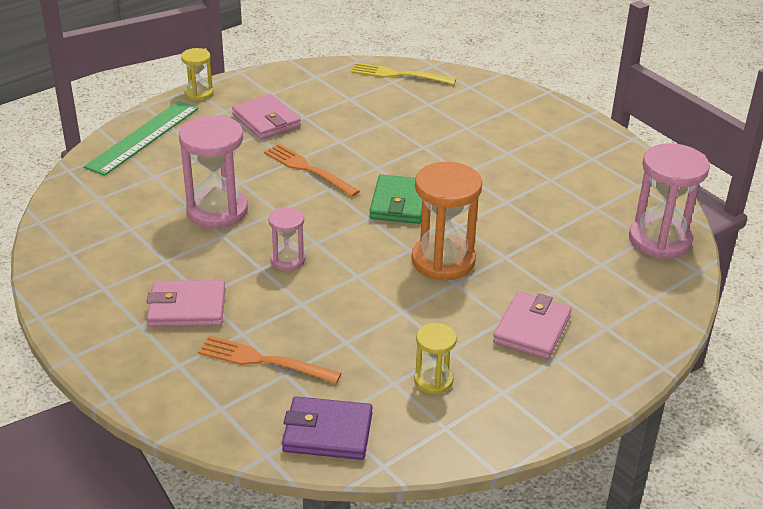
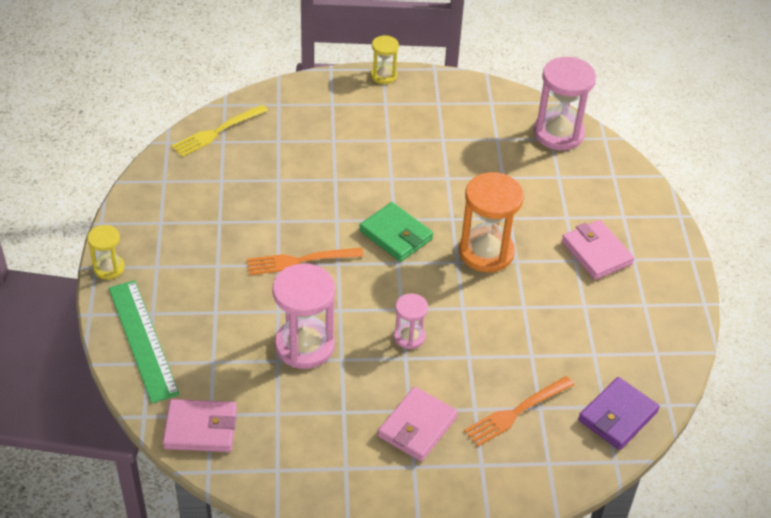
camera: 55 degrees left, 10 degrees up
(266, 120) = (201, 248): pink wallet -> pink wallet (200, 428)
(433, 380) = (608, 332): yellow hourglass -> yellow hourglass (383, 75)

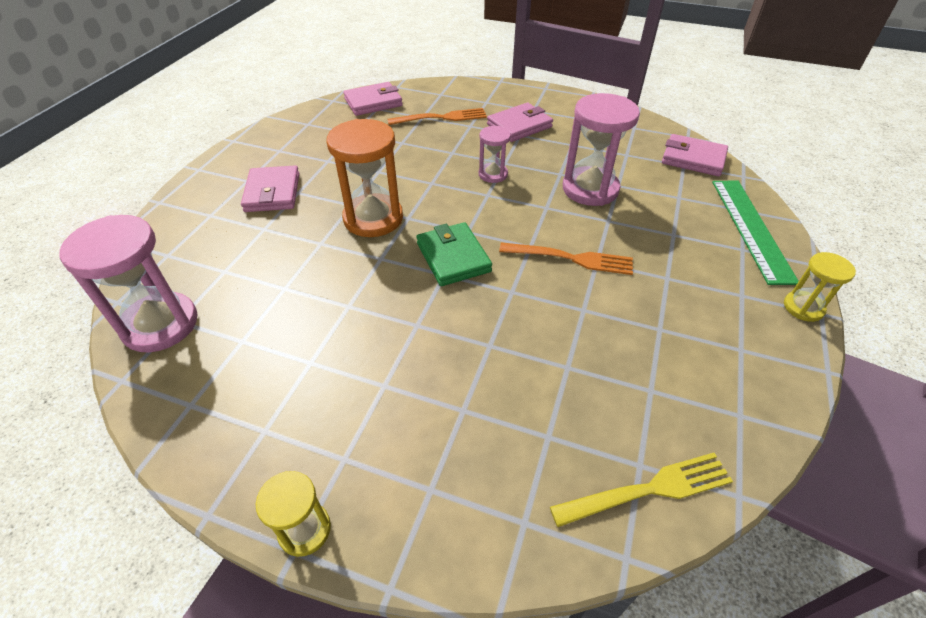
camera: 155 degrees left, 0 degrees up
(617, 416) = (373, 102): purple wallet -> pink wallet

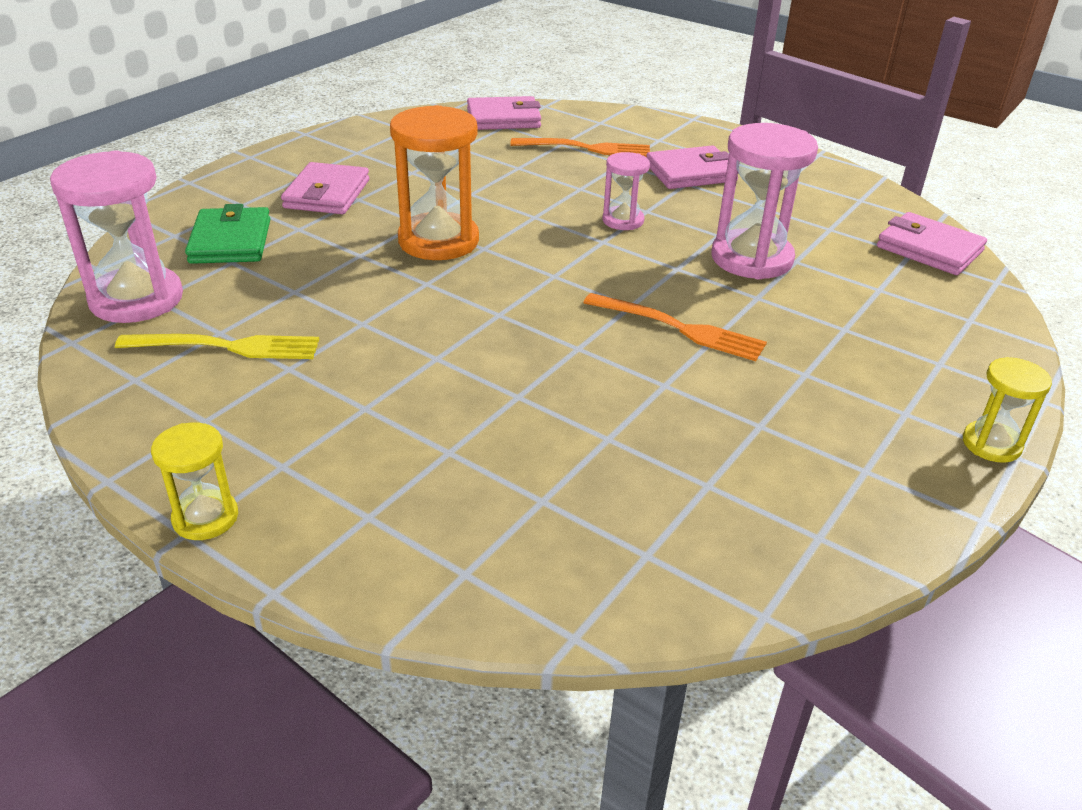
camera: 15 degrees right, 10 degrees down
(453, 257) = (520, 299): green wallet -> green wallet (230, 241)
(648, 490) = (642, 580): yellow fork -> yellow fork (227, 347)
(751, 228) = (969, 342): green ruler -> none

